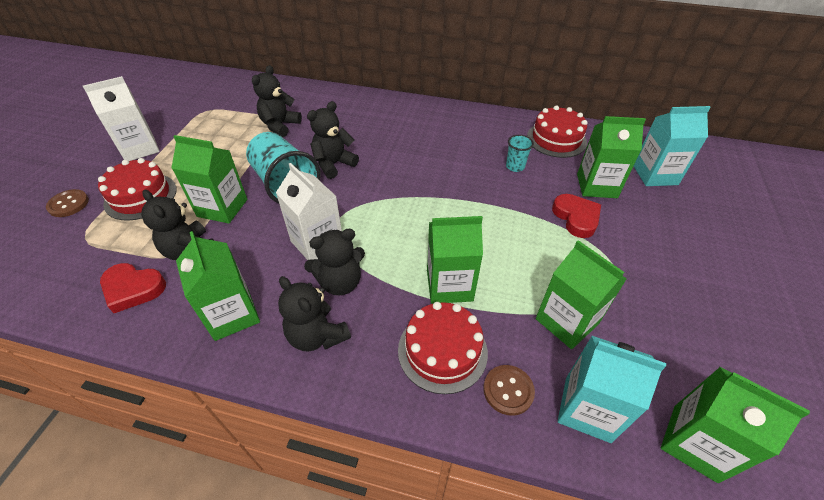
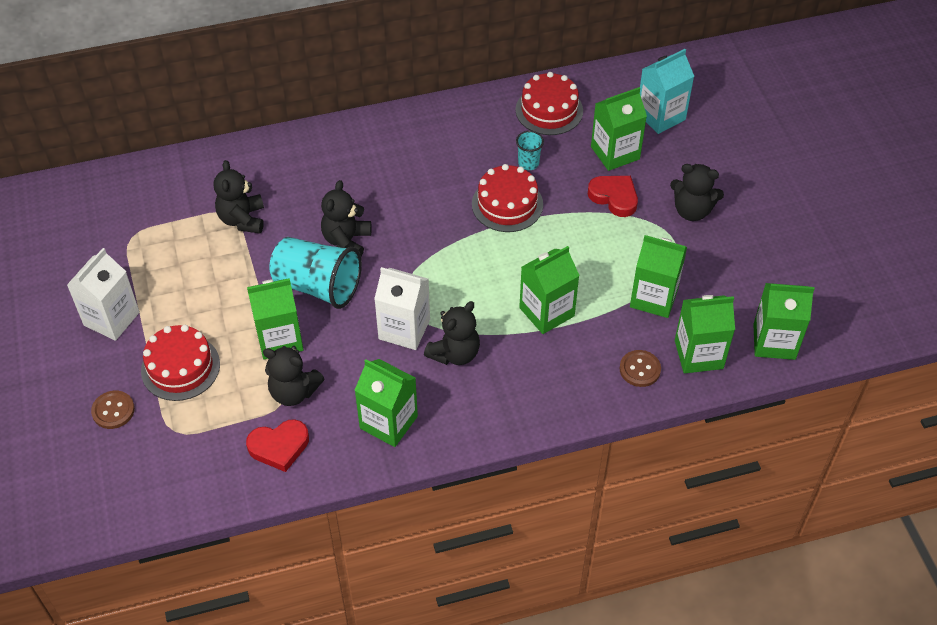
camera: 30 degrees left, 5 degrees up
(317, 335) = (472, 402): black teddy bear -> black teddy bear (692, 211)
(442, 351) = (576, 365): red cake -> red cake (507, 204)
(587, 409) = (698, 354): turquoise carton -> green carton

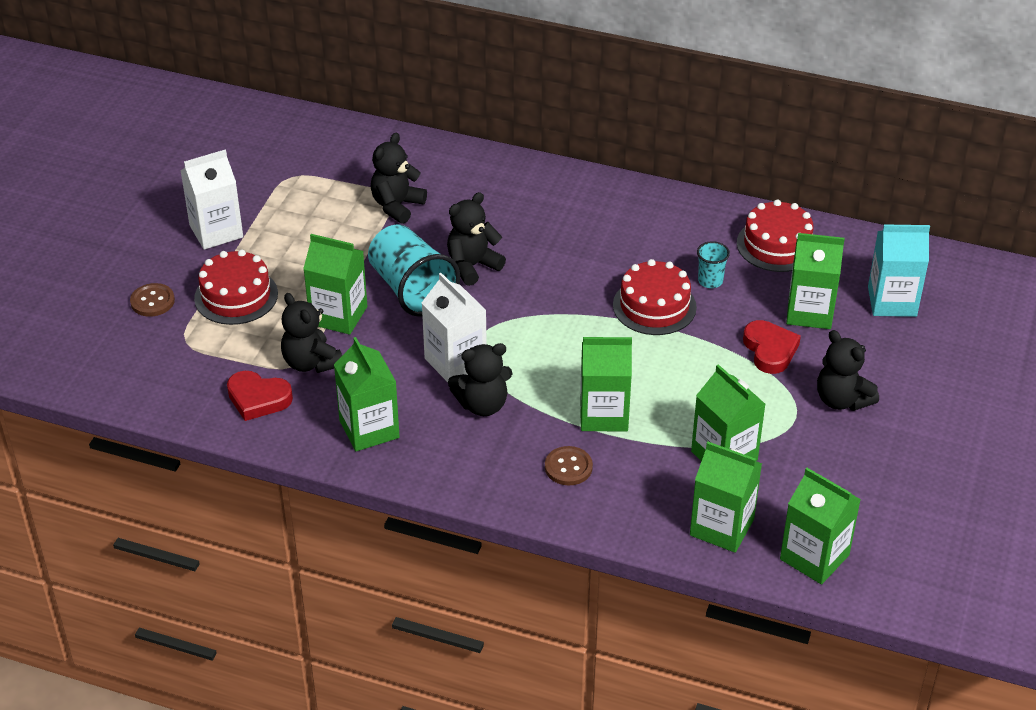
camera: 35 degrees right, 10 degrees down
(640, 369) = (648, 509): brown button -> brown button (568, 467)

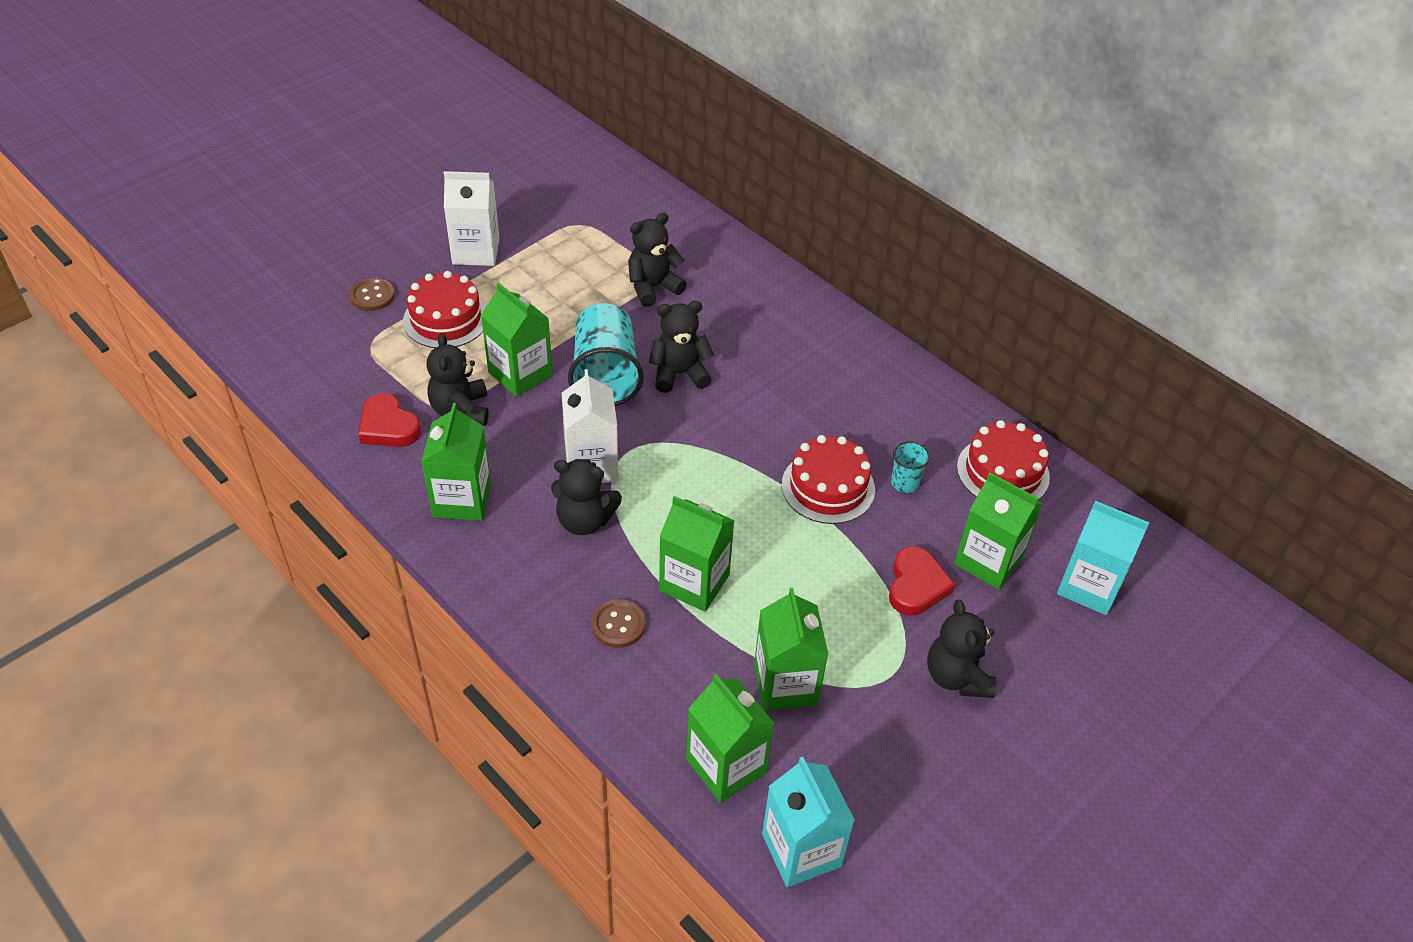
camera: 25 degrees right, 5 degrees up
(814, 557) = (801, 850): green carton -> turquoise carton

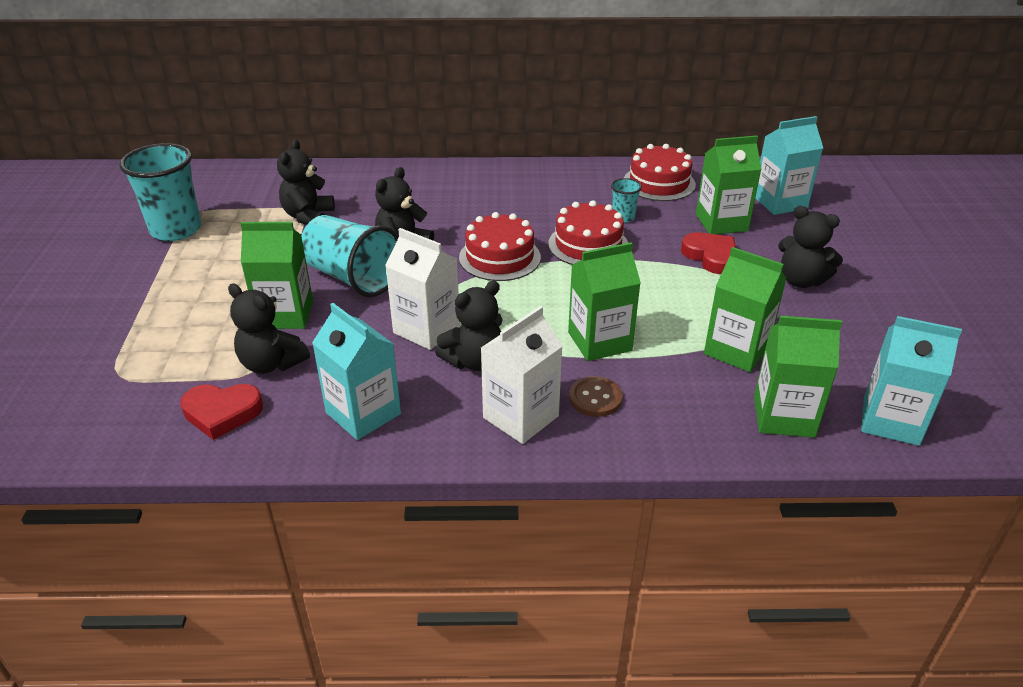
camera: 45 degrees left, 10 degrees down
(372, 296) = (69, 345): brown button -> none
(446, 319) = (166, 320): red cake -> red cake (499, 257)
(462, 500) = (363, 413): green carton -> turquoise carton
(476, 251) = (128, 269): white carton -> white carton (520, 417)
(548, 233) = (176, 230): none -> turquoise cup

